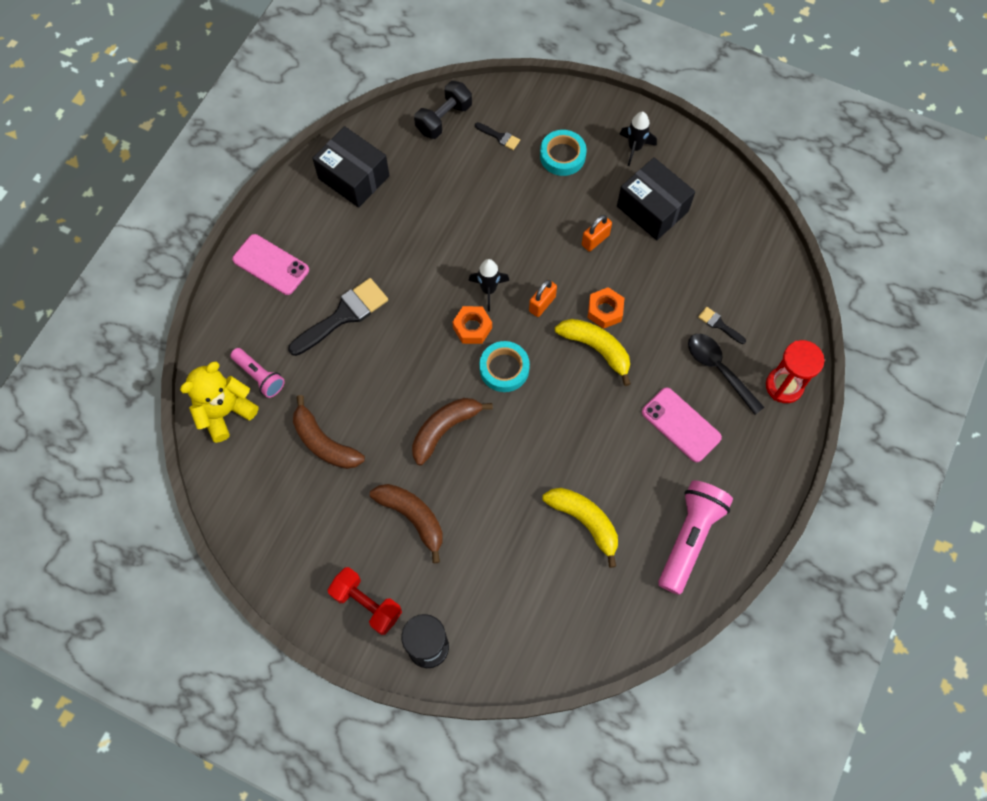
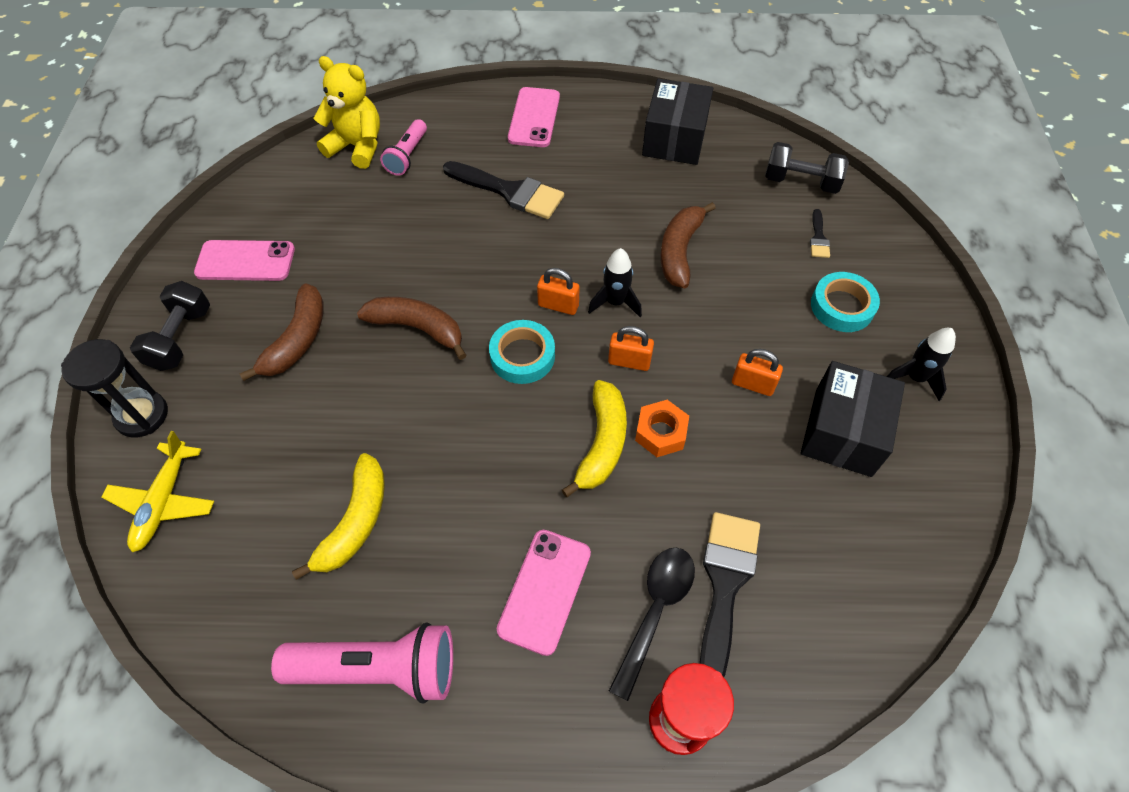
camera: 65 degrees right, 10 degrees down
(310, 536) = (245, 261): none -> pink phone
(324, 442) = (356, 232): brown banana -> brown banana (680, 251)
(367, 604) = (181, 338): red dumbbell -> black dumbbell
(472, 328) = (558, 305): orange nut -> orange padlock
(512, 645) = (163, 502): none -> yellow plane
(719, 325) = (725, 585): black brush -> black brush, size x2.11

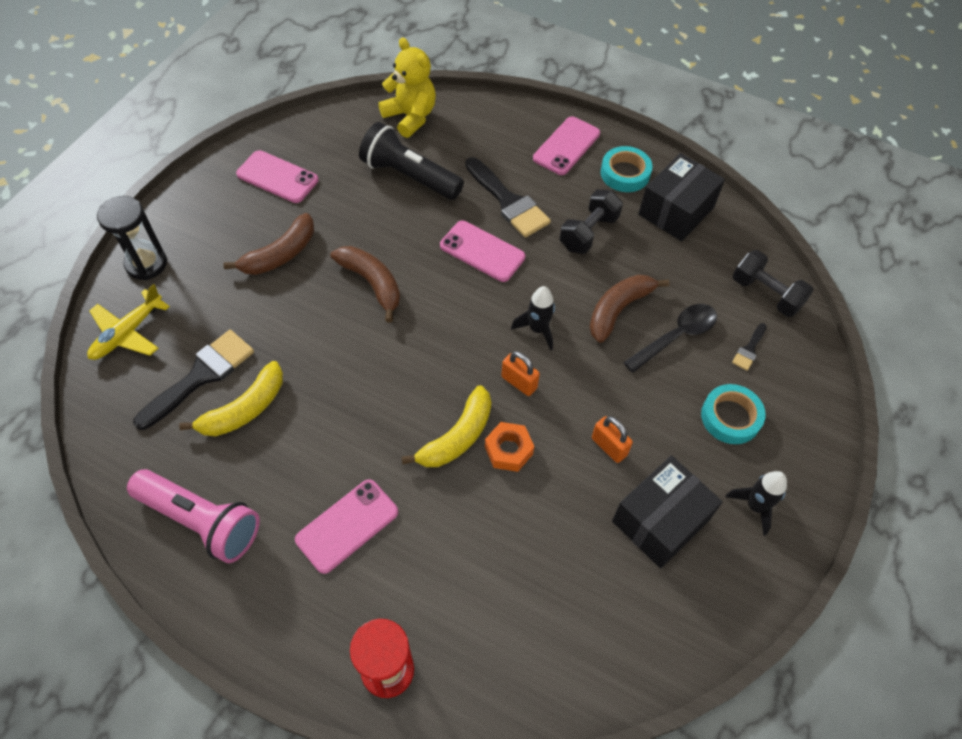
camera: 25 degrees right, 0 degrees up
(181, 338) = (201, 218): black dumbbell -> black dumbbell (588, 232)
(392, 205) = (409, 176): none -> black flashlight
(407, 156) = (445, 140): pink flashlight -> none
(513, 250) = (482, 251): none -> pink phone
(522, 356) = (438, 340): turquoise tape -> turquoise tape (625, 173)
(558, 305) = (490, 312): orange padlock -> none
(655, 611) = (419, 582): black spoon -> black spoon (676, 336)
(725, 585) = (484, 591): black brush -> black brush (201, 376)

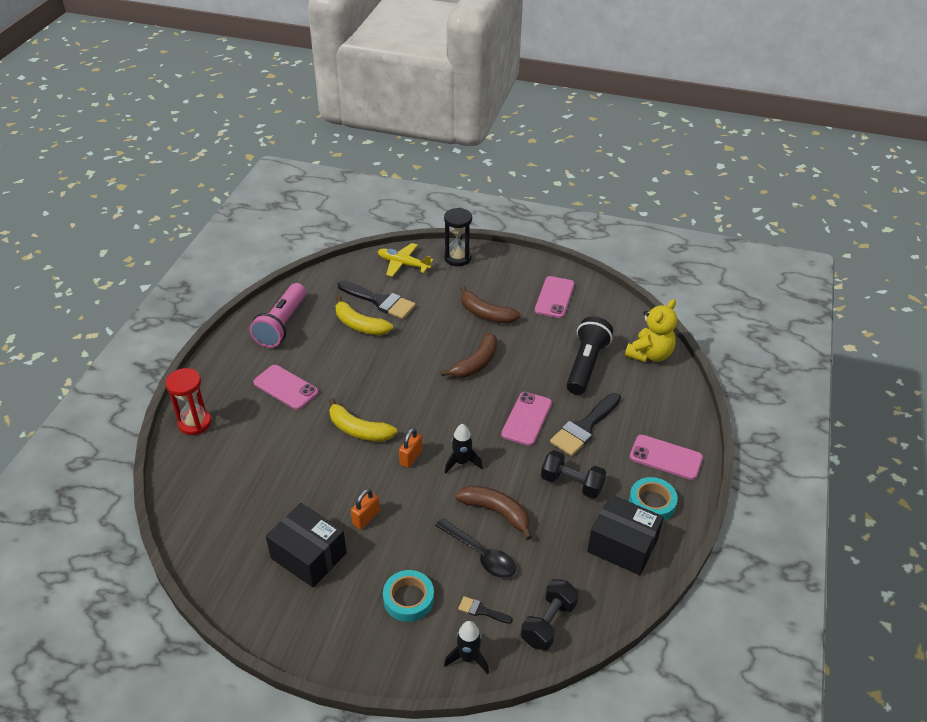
camera: 80 degrees right, 15 degrees down
(508, 450) = (353, 459): orange nut -> none
(755, 506) = (328, 619): black rocket -> black rocket (468, 658)

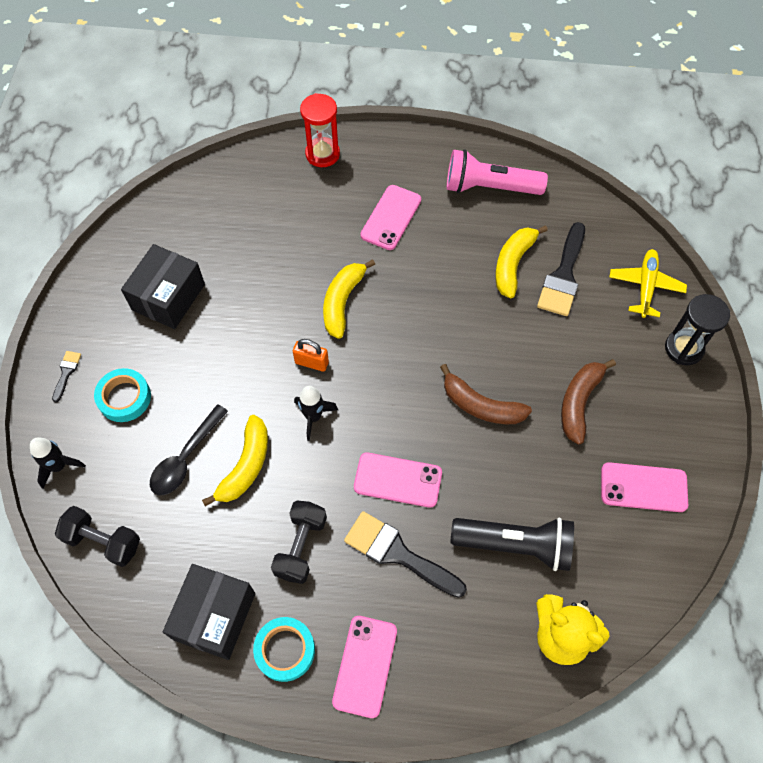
camera: 80 degrees right, 20 degrees up
(366, 518) = (221, 337): orange padlock -> none
(481, 611) = (114, 470): black brush -> black brush (66, 373)
(496, 512) = (246, 466): brown banana -> yellow banana

